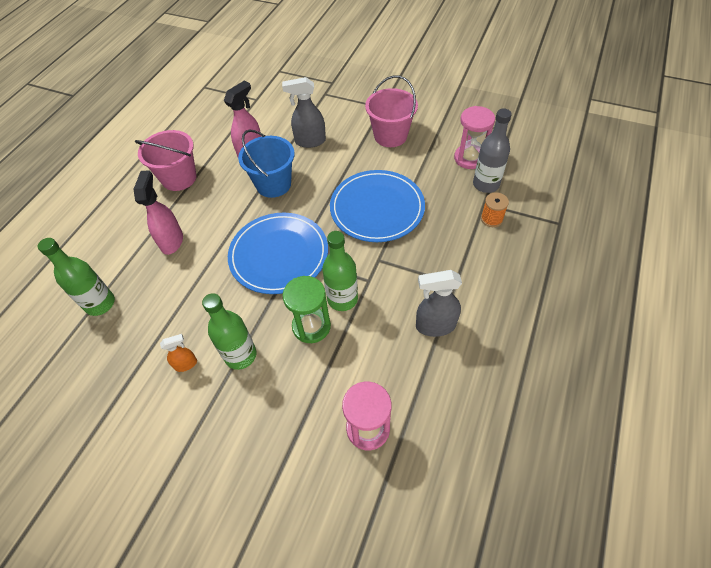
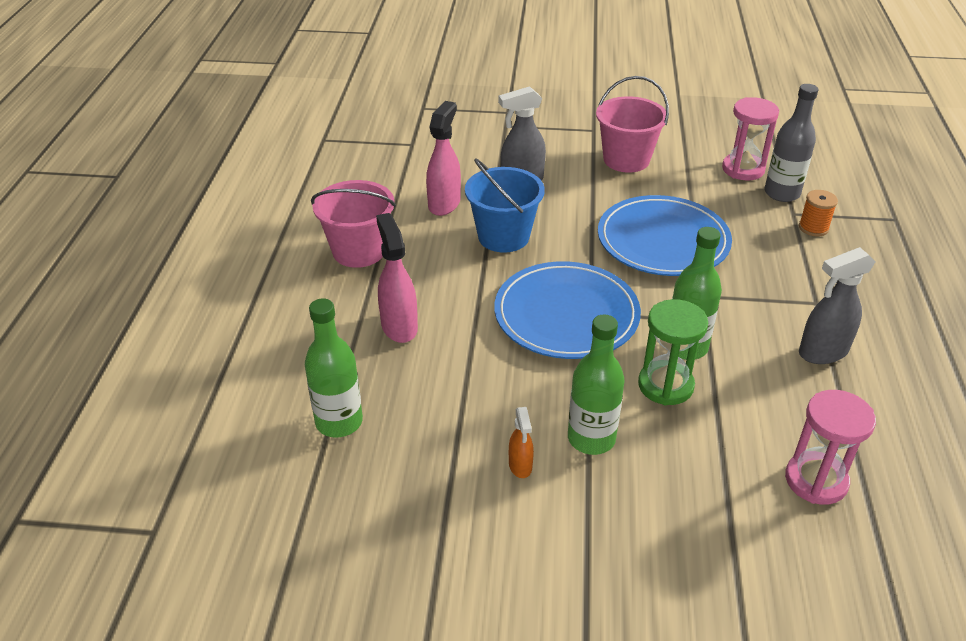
camera: 20 degrees left, 15 degrees down
(186, 364) = (520, 466): orange spray bottle -> orange spray bottle turned 120 degrees clockwise

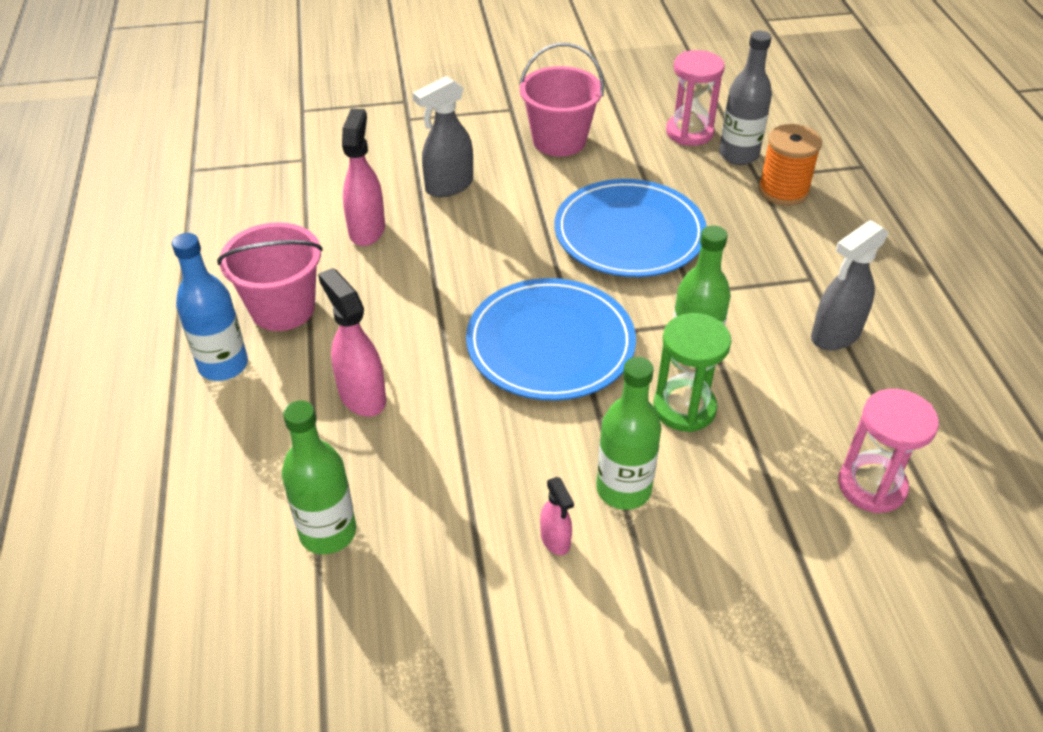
camera: 15 degrees left, 5 degrees up
(299, 284) = (223, 365): none -> blue bottle
(503, 236) = (449, 260): blue bucket -> none
(520, 466) = (555, 540): orange spray bottle -> pink spray bottle
(813, 228) = (783, 190): orange spool -> orange spool, size x1.53

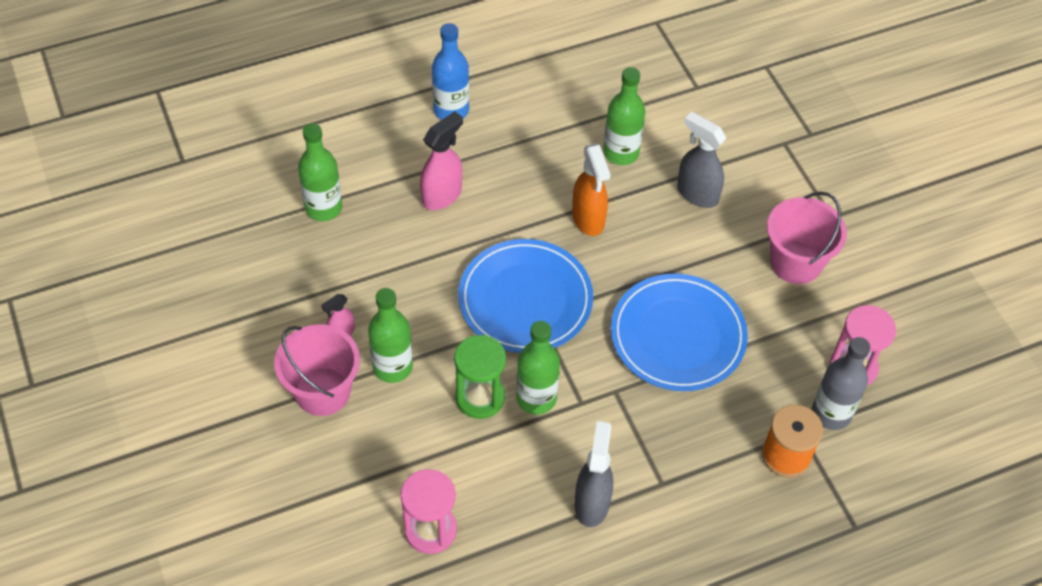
camera: 75 degrees right, 10 degrees up
(283, 308) = (516, 126): pink bucket -> pink bucket (322, 391)
(367, 230) = (621, 152): pink spray bottle -> green bottle
(451, 272) = (588, 219): none -> orange spray bottle
(835, 335) = (592, 503): grey spray bottle -> grey spray bottle turned 60 degrees clockwise

